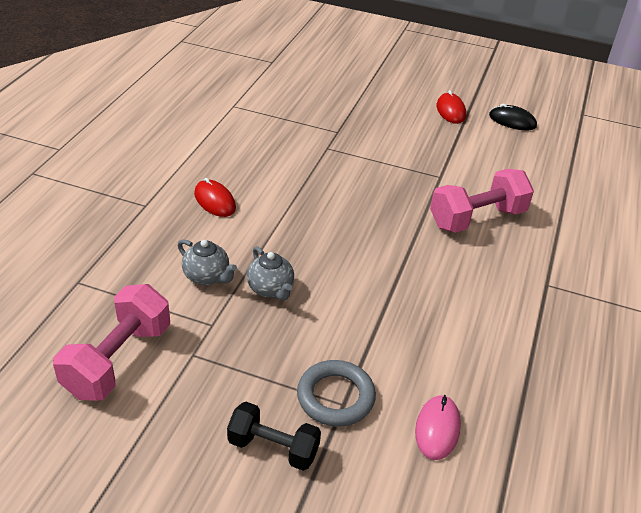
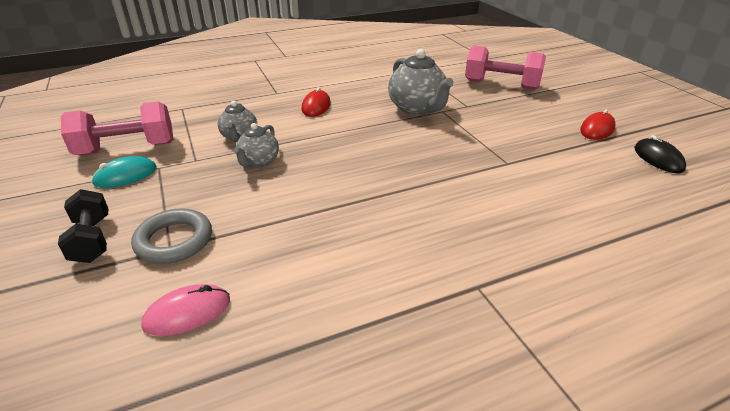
camera: 50 degrees right, 5 degrees down
(179, 383) = (125, 175): none -> turquoise mouse
(305, 156) = (417, 109): none -> grey teapot
(477, 218) = (492, 203): pink dumbbell -> pink dumbbell (501, 85)

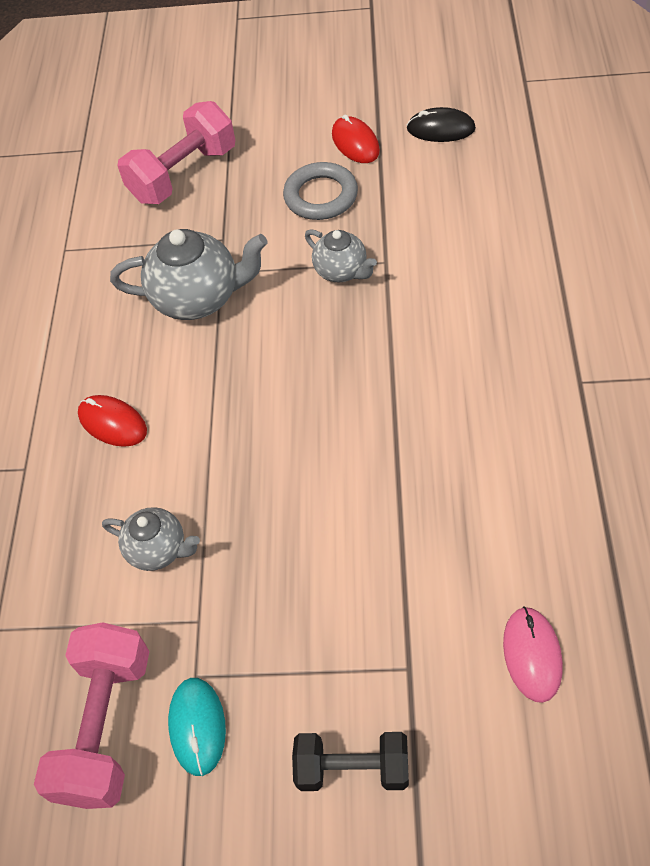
camera: 60 degrees left, 20 degrees up
(174, 240) = (395, 662): grey ring -> grey ring (321, 196)
(259, 162) = (247, 534): grey teapot -> grey teapot (342, 271)

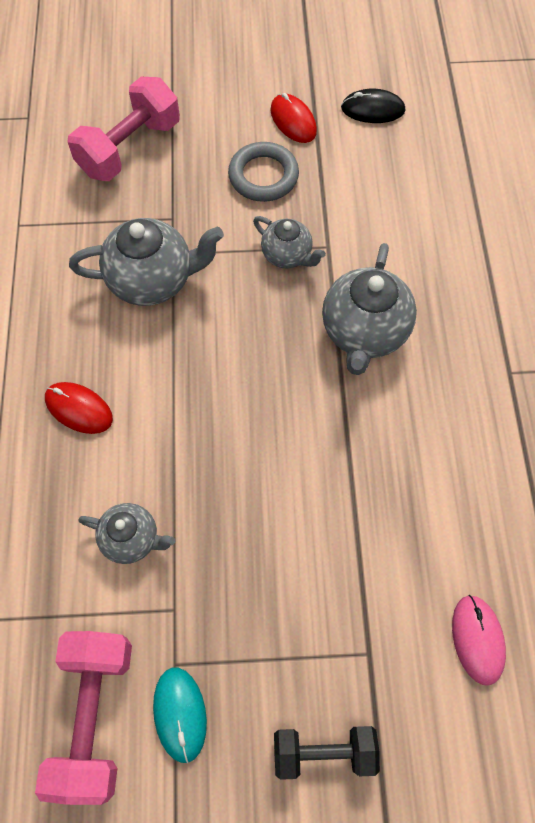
camera: 10 degrees left, 10 degrees up
(420, 344) = (364, 332): none -> grey teapot

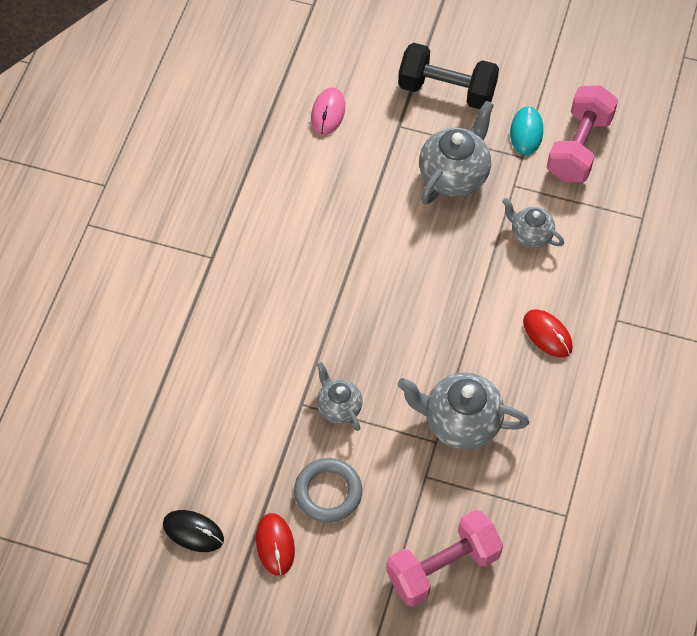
camera: 160 degrees left, 5 degrees down
(323, 751) = (447, 90): black dumbbell -> black dumbbell, size x1.52
(364, 332) = (305, 322): grey teapot -> grey teapot (454, 175)

